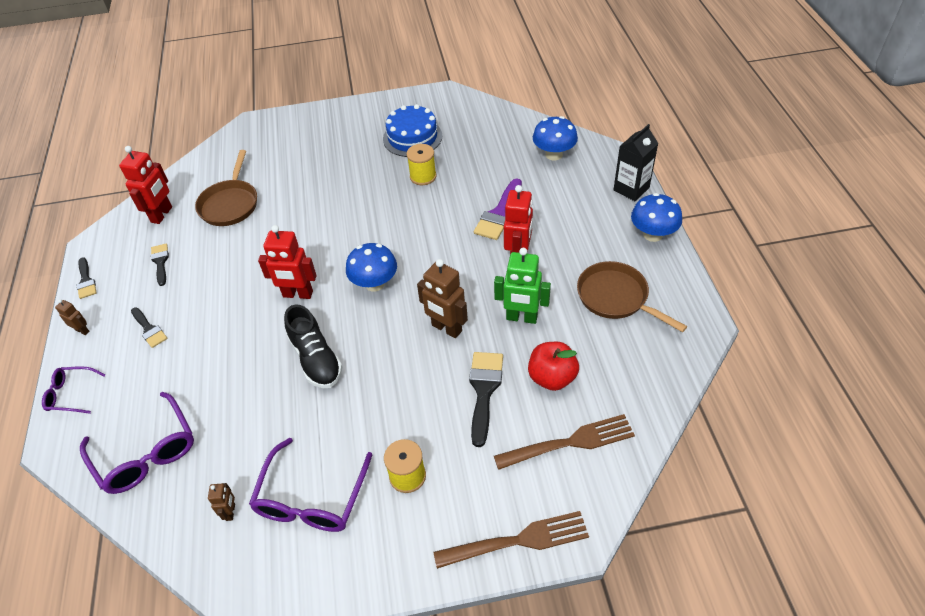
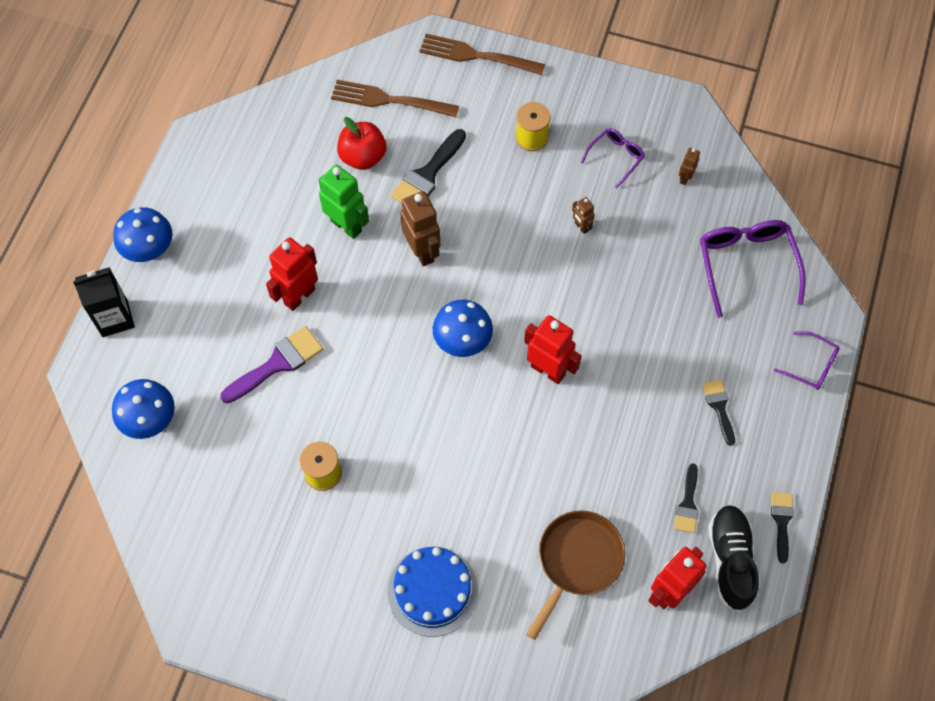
camera: 155 degrees left, 15 degrees up
(82, 330) = (792, 444): brown robot -> brown robot (581, 227)
(311, 498) = (616, 157): purple glasses -> purple glasses, size x0.55
(316, 359) = (561, 282): black shoe -> black shoe (730, 560)
(412, 137) = (293, 556): blue cake -> blue cake (432, 591)
(616, 298) = (246, 200): brown pan -> none

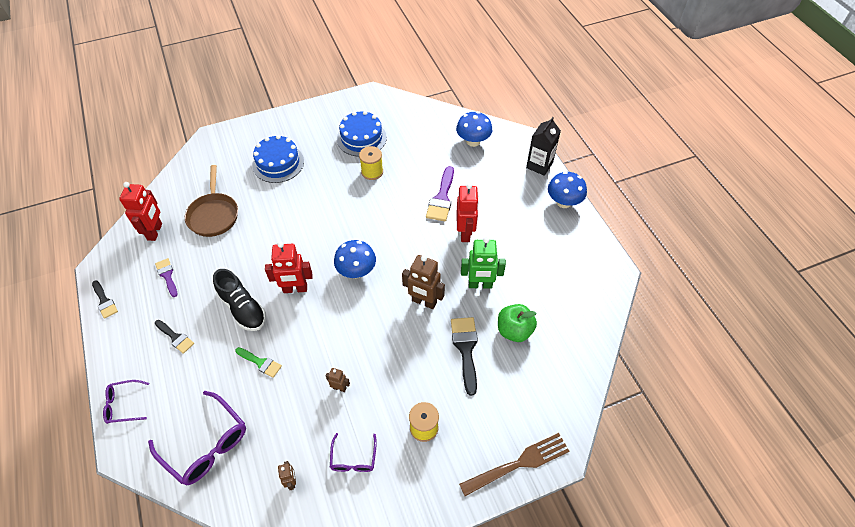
camera: 140 degrees right, 10 degrees down
(285, 546) = (361, 138): none -> blue cake
(363, 157) = (514, 330): red apple -> green apple
(390, 100) = (538, 381): brown fork -> none
(643, 309) = (260, 363): none -> green brush
(687, 504) = (167, 275): black brush -> purple brush
(730, 560) = (127, 264): black shoe -> black shoe (243, 308)

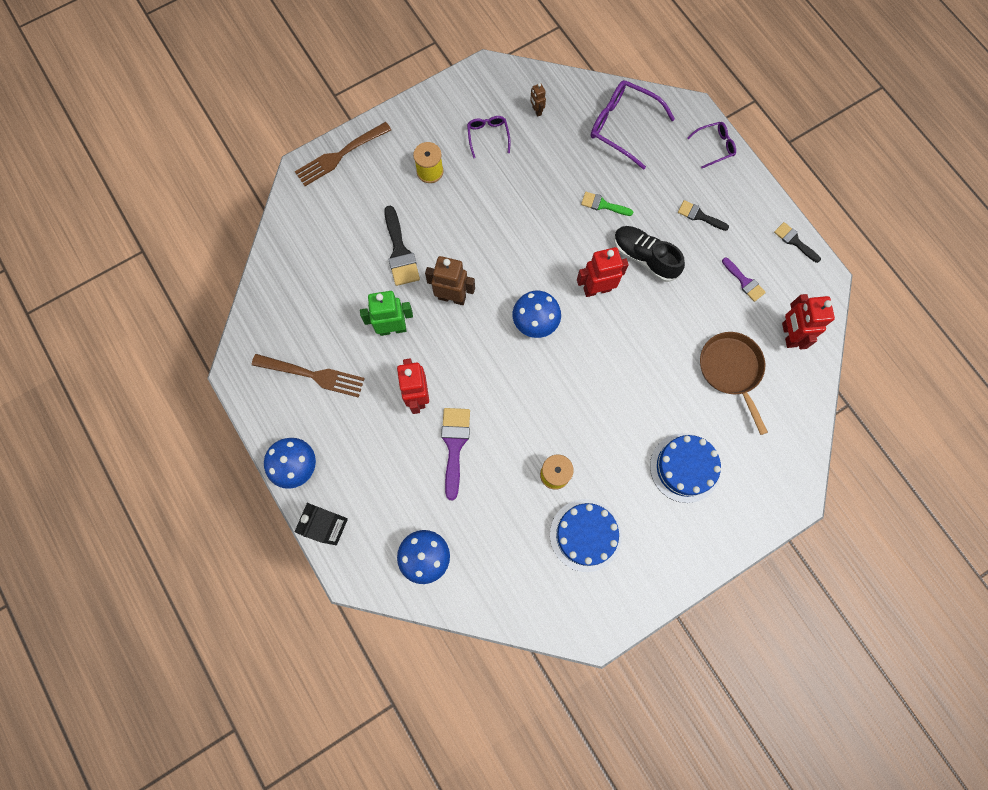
camera: 170 degrees right, 20 degrees up
(339, 388) = (517, 194): brown robot -> none
(514, 330) = (351, 280): green apple -> none
(551, 260) = (312, 375): none -> brown fork

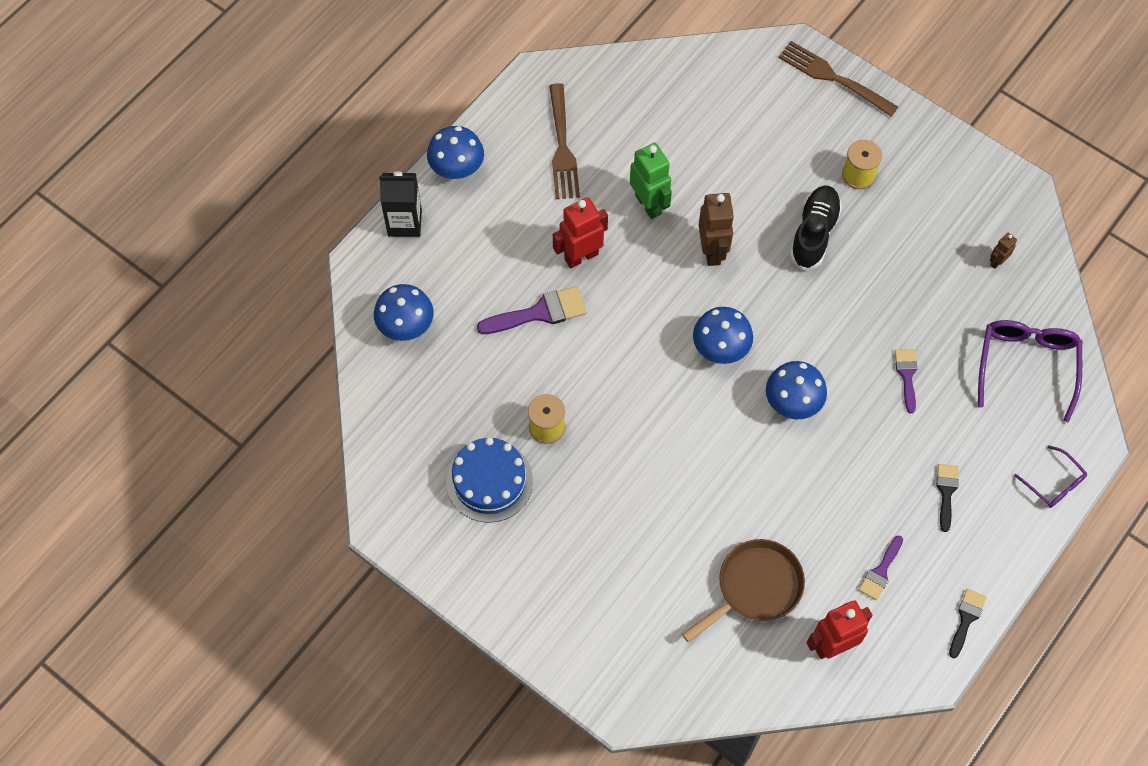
camera: 70 degrees right, 10 degrees down
(400, 252) = (743, 179): black brush -> none
(488, 136) = (935, 220): purple glasses -> none
(597, 289) = (792, 402): red robot -> blue mushroom
(603, 205) = (906, 375): green brush -> purple brush
(644, 257) = (858, 444): black shoe -> black shoe (814, 233)
(685, 467) = (610, 567): blue cake -> none

